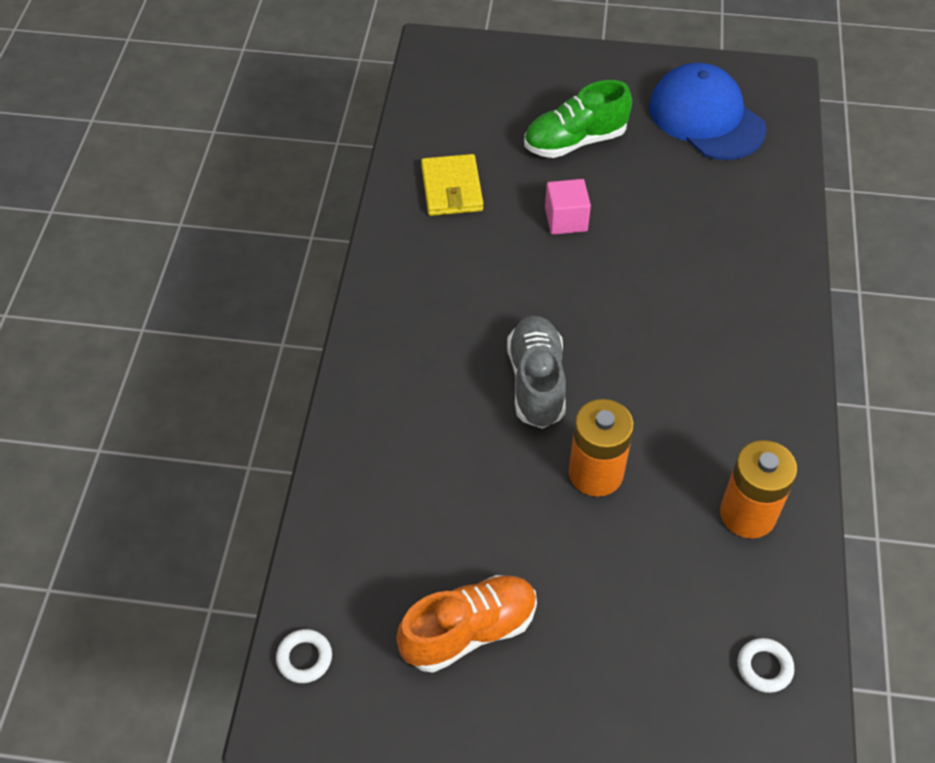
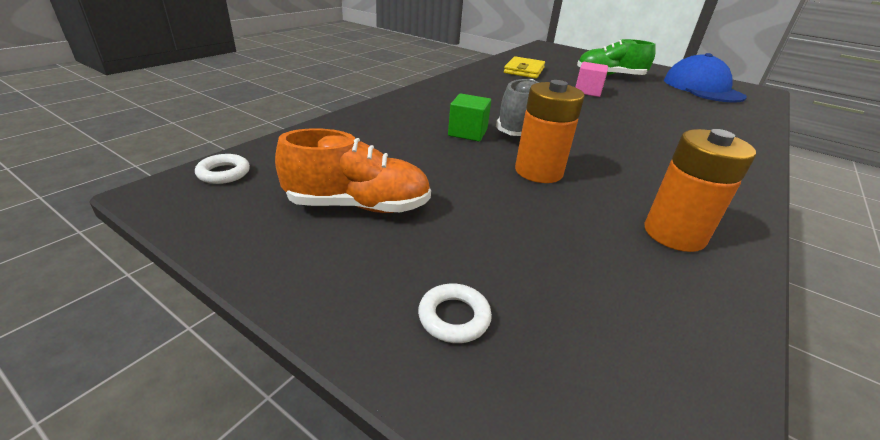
camera: 25 degrees right, 20 degrees down
(482, 430) = (467, 133): none -> green cube
(764, 667) = (652, 350): white ring -> white ring (454, 317)

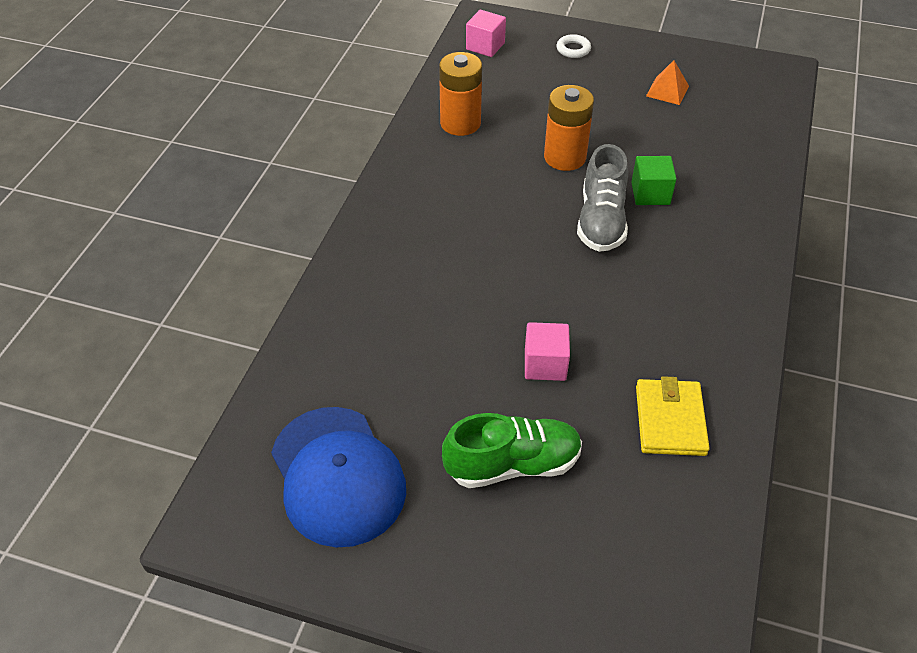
camera: 165 degrees right, 15 degrees up
(224, 173) = (775, 91): white ring -> none
(358, 205) = (667, 91): orange shoe -> orange pyramid
(650, 384) = (485, 46): none -> pink cube

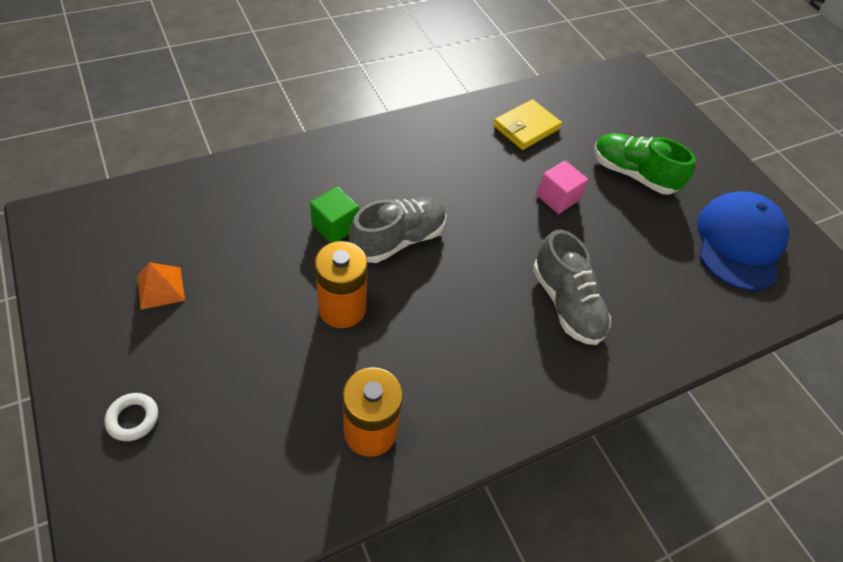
camera: 140 degrees left, 5 degrees up
(434, 278) = (566, 303): none -> grey shoe
(485, 46) = (194, 524): pink cube -> none

